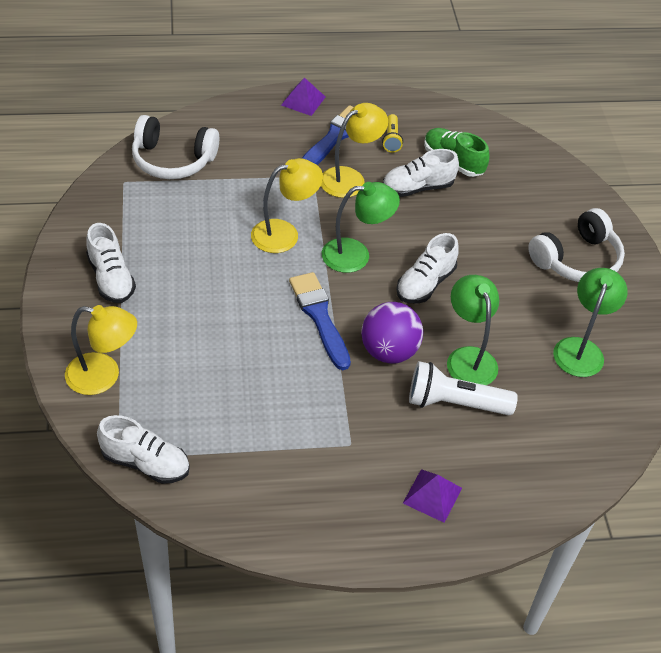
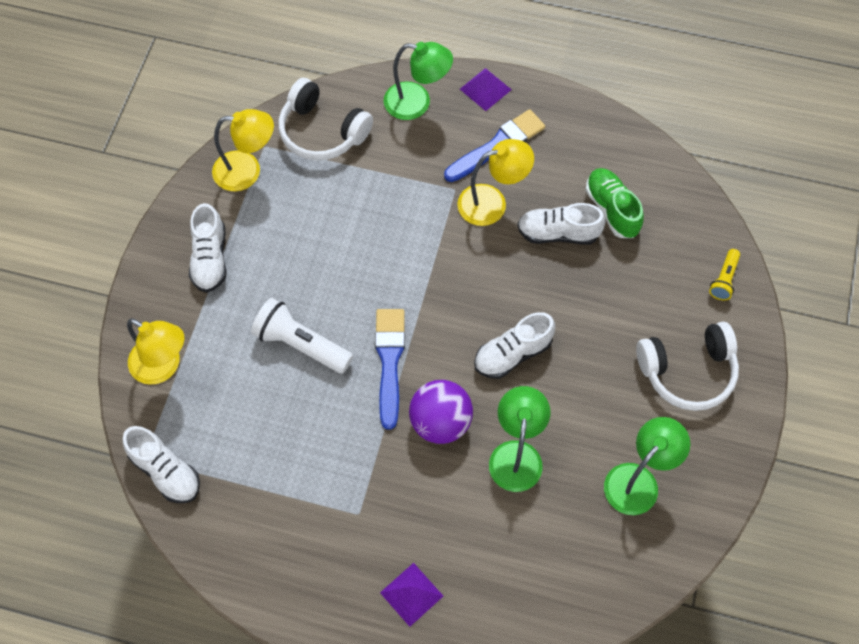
camera: 25 degrees right, 15 degrees up
(284, 233) = (396, 252): yellow lamp -> yellow lamp (247, 171)
(356, 254) = (457, 298): green lamp -> green lamp (417, 103)
(391, 139) = (558, 163): yellow flashlight -> yellow flashlight (724, 279)
(455, 403) = (479, 501): white flashlight -> white flashlight (301, 344)

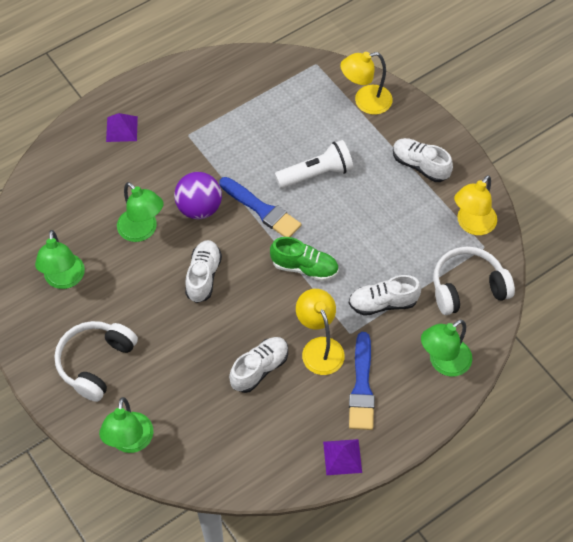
camera: 130 degrees right, 5 degrees down
(165, 471) = (299, 68): white shoe -> white shoe (383, 303)
(485, 89) = (418, 417): purple pyramid -> purple pyramid (342, 457)
(492, 202) = (319, 348): yellow lamp -> yellow lamp turned 135 degrees clockwise
(612, 209) = (246, 417): green shoe -> green shoe (304, 267)
(724, 279) = (130, 442): yellow flashlight -> green lamp

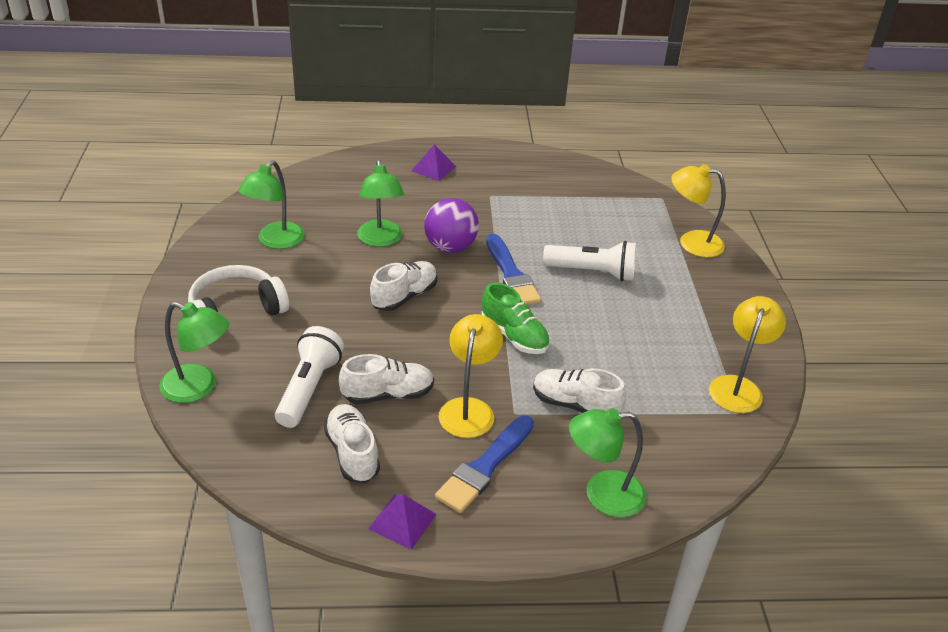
camera: 30 degrees right, 20 degrees down
(130, 442) = (199, 387): green lamp -> green lamp turned 105 degrees counterclockwise
(204, 396) = (309, 388): none -> white flashlight
(420, 166) = (714, 313): white shoe -> white shoe (352, 453)
(468, 288) = (689, 439): white headphones -> none
(472, 225) = (738, 386): yellow lamp -> yellow lamp turned 135 degrees clockwise

